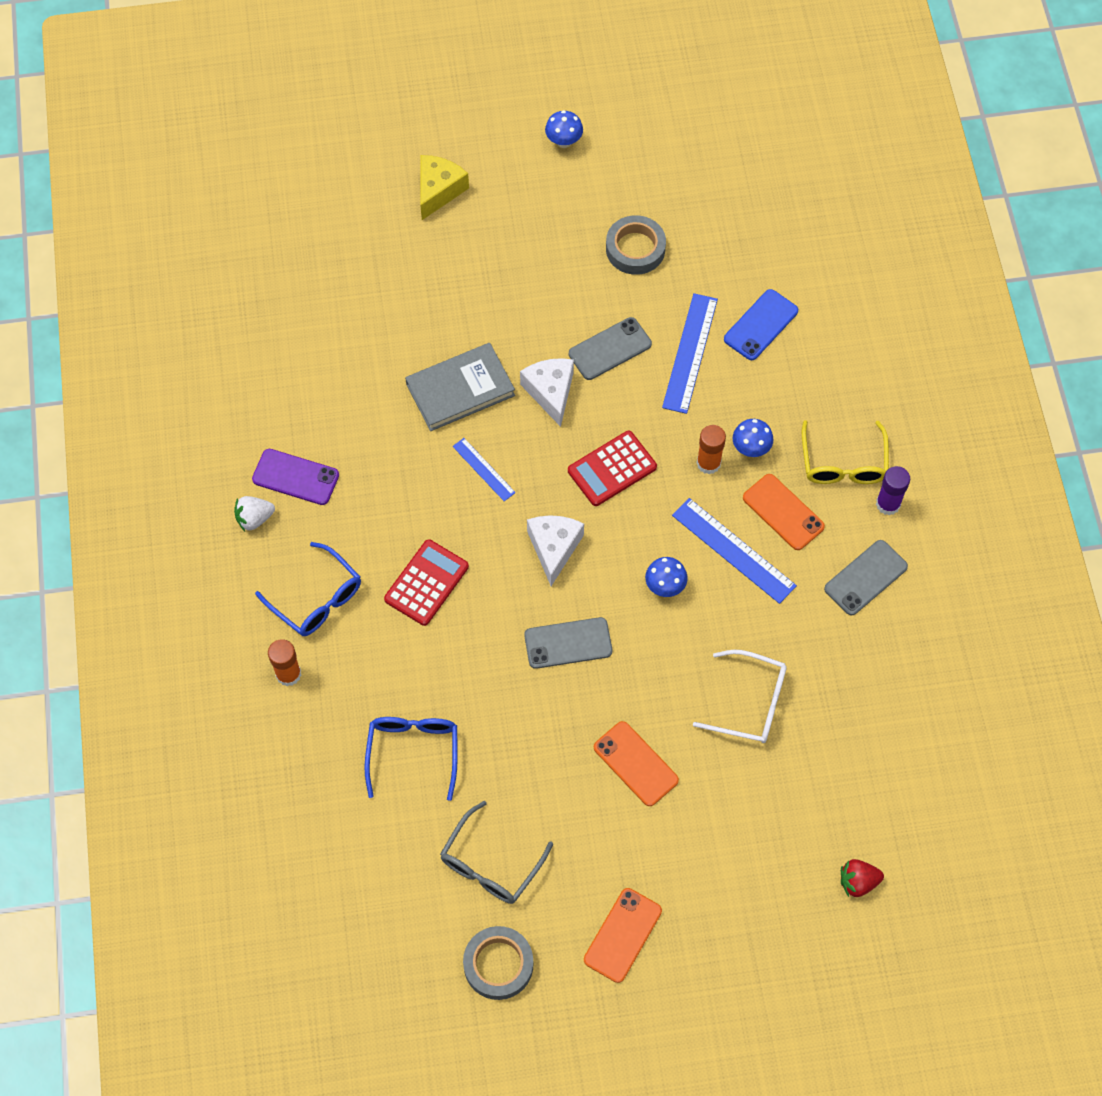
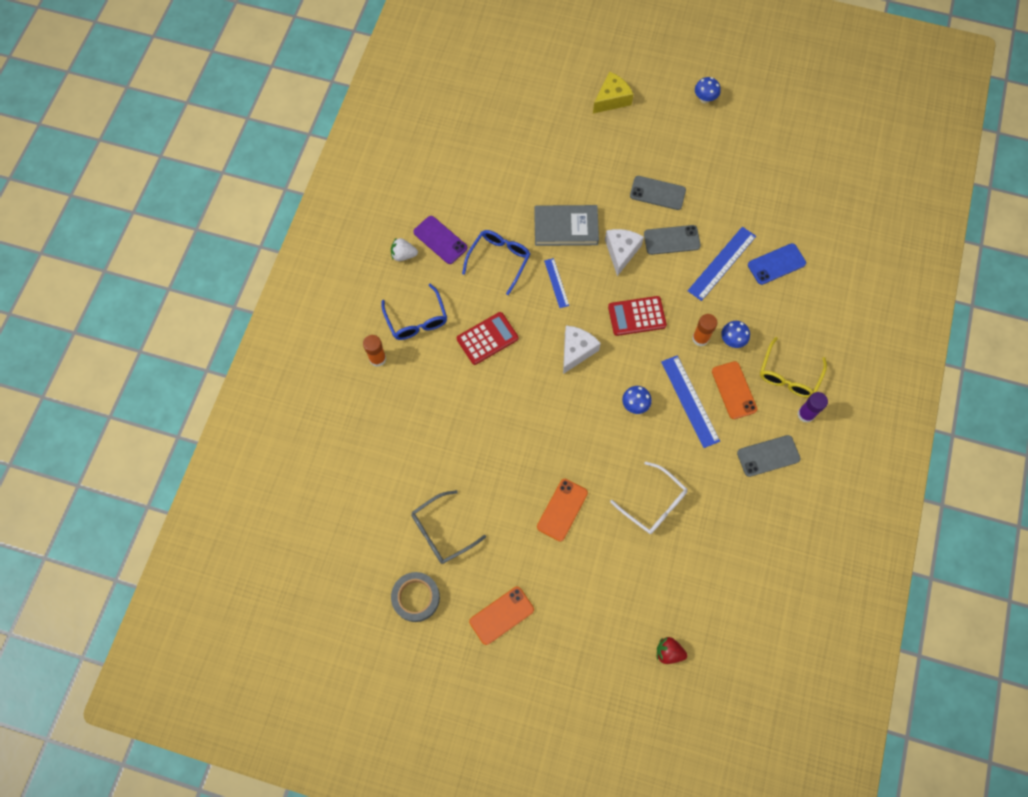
camera: 25 degrees right, 5 degrees up
(413, 752) = (428, 440): blue glasses -> blue glasses (499, 260)
(568, 643) = (556, 414): grey phone -> grey phone (657, 193)
(635, 249) = (718, 183): grey tape -> none
(635, 764) = (562, 510): orange phone -> orange phone turned 45 degrees clockwise

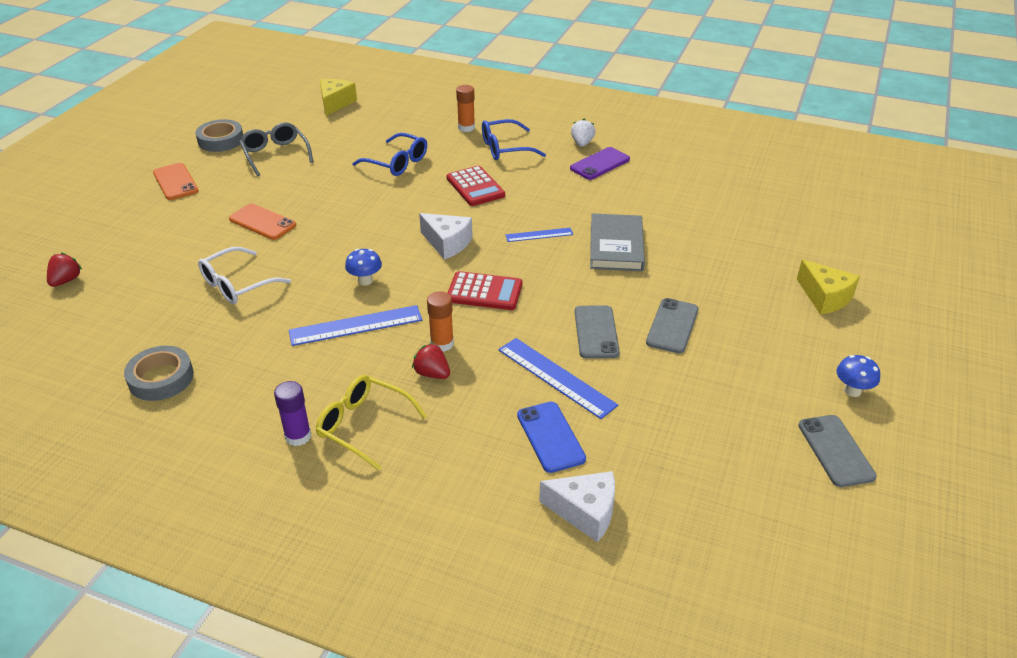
camera: 95 degrees right, 30 degrees down
(328, 498) = (335, 103): none -> yellow cheese
(499, 260) = (572, 198): blue glasses -> blue glasses (397, 163)
(621, 252) = (579, 287): white cheese -> white cheese (585, 512)
(637, 316) = (484, 292): red calculator -> red calculator turned 105 degrees clockwise
(732, 340) = (432, 373): blue mushroom -> red strawberry
(734, 390) = (358, 367): orange phone -> none
(768, 456) = (253, 388): grey phone -> grey phone (835, 450)
(770, 524) = (161, 378): none -> grey tape

